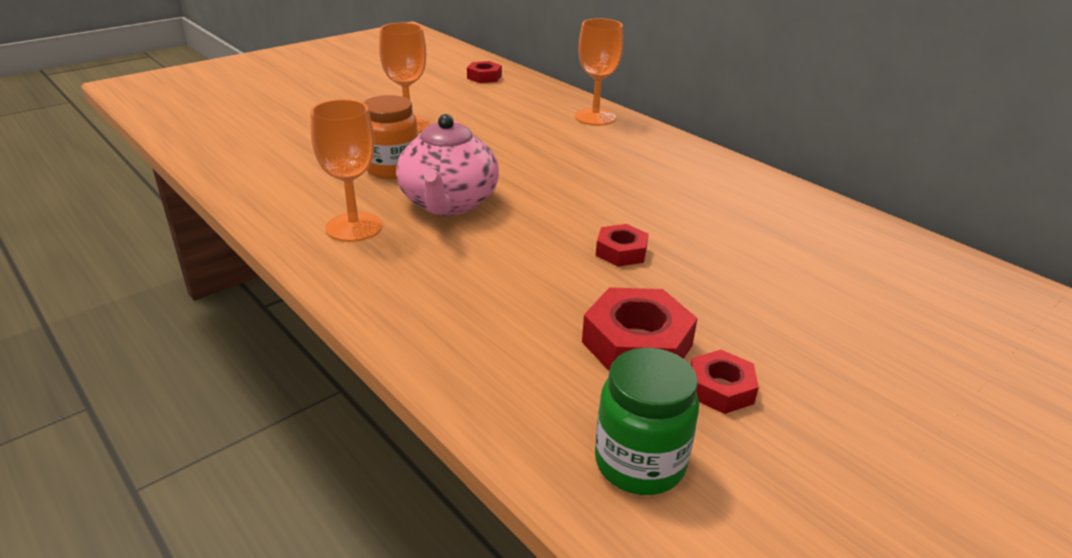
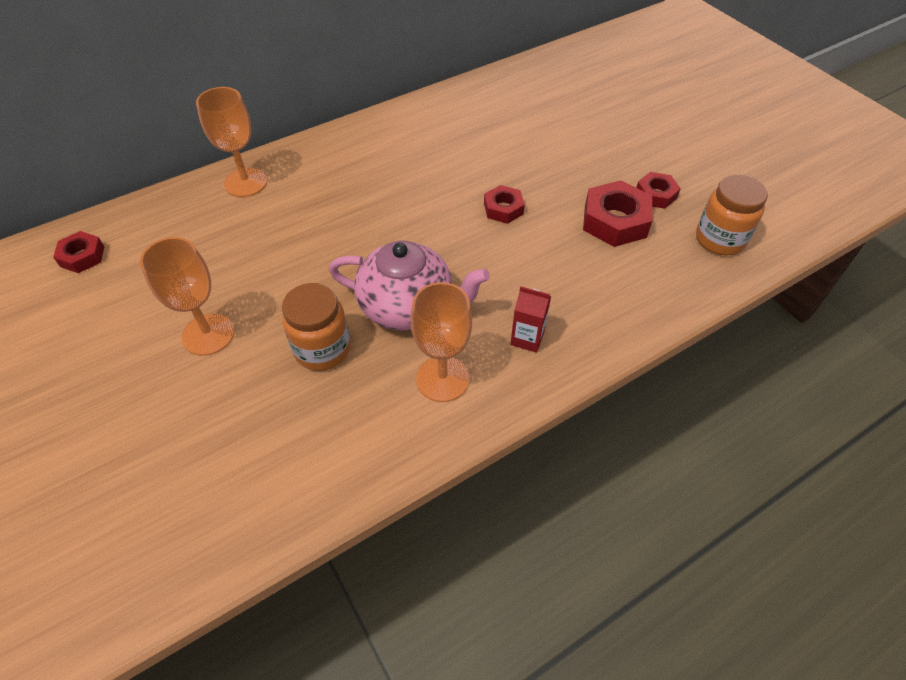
camera: 80 degrees left, 20 degrees up
(408, 274) = (527, 338): none -> red carton
(639, 463) = (720, 239): green jar -> orange jar

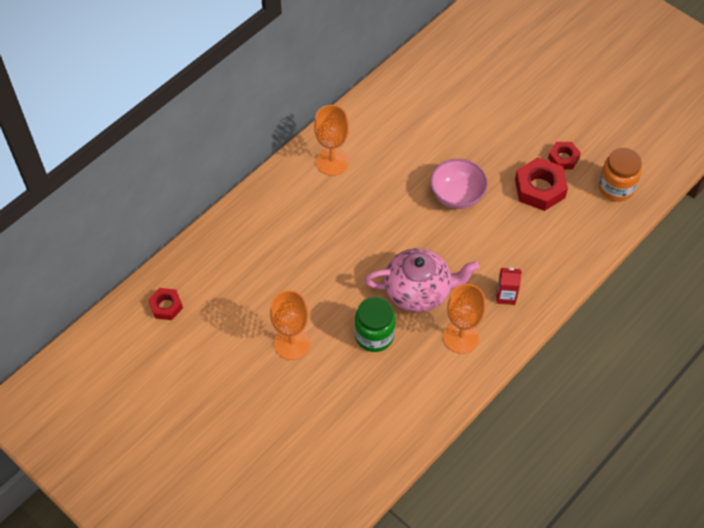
camera: 15 degrees left, 5 degrees up
(246, 182) = (253, 215): orange goblet -> orange goblet (332, 162)
(322, 349) = (374, 336): orange jar -> green jar
(503, 209) = (457, 195): red nut -> pink bowl

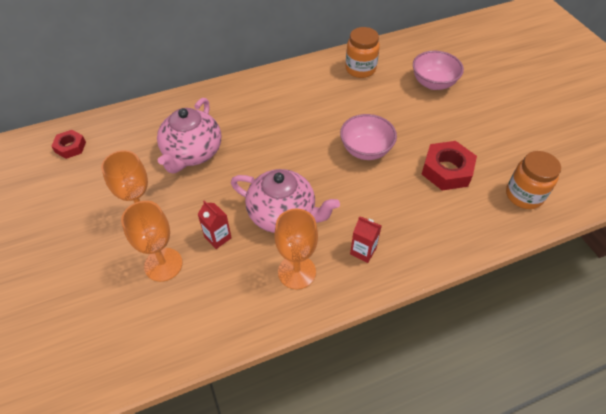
camera: 25 degrees right, 5 degrees down
(294, 264) = (192, 153): none -> pink teapot
(332, 162) = (276, 91): orange goblet -> orange goblet (163, 264)
(374, 336) = (218, 237): green jar -> red carton
(402, 102) = (360, 69): none -> orange jar
(483, 93) = (433, 83): none -> pink bowl
(563, 158) = (482, 154): red nut -> none

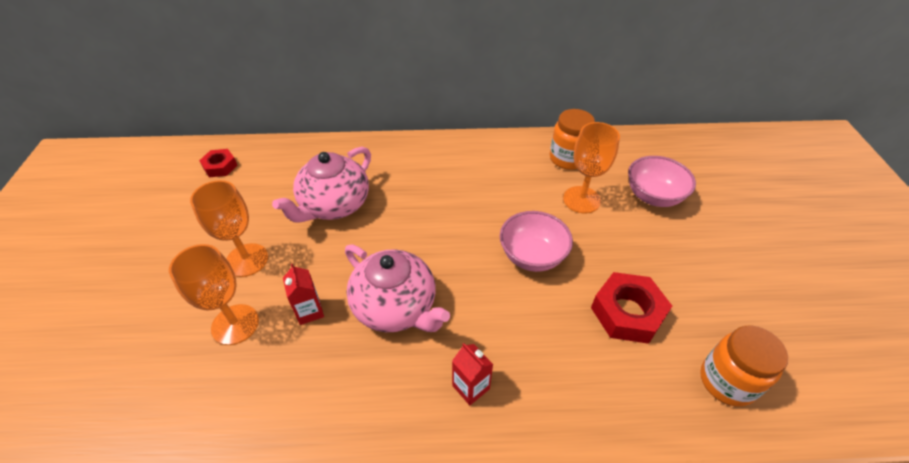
camera: 20 degrees right, 5 degrees down
(297, 272) = (376, 386): orange goblet -> orange goblet (581, 200)

